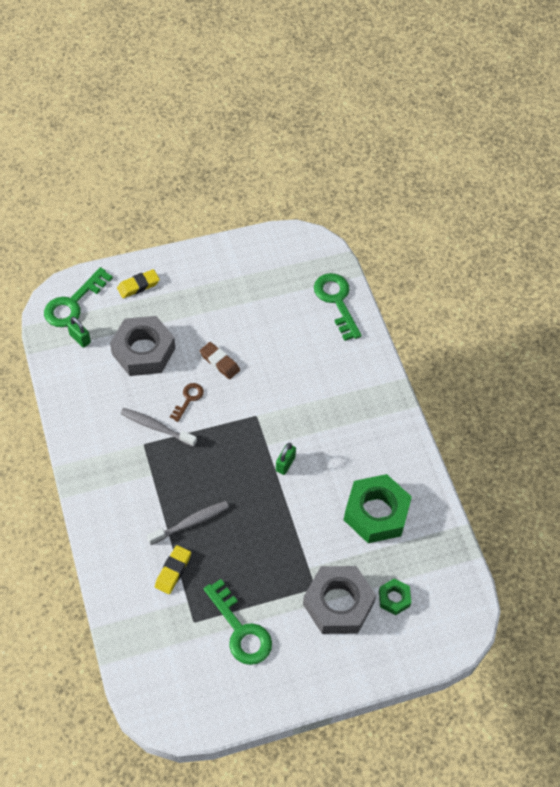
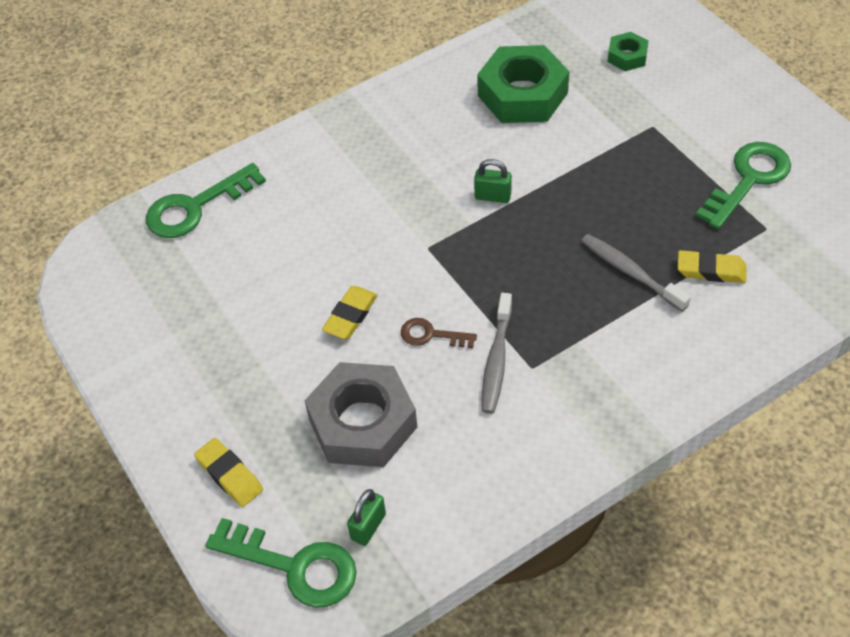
camera: 100 degrees left, 5 degrees down
(219, 362) = (350, 316): brown eraser -> yellow eraser
(338, 603) = (661, 101): grey nut -> none

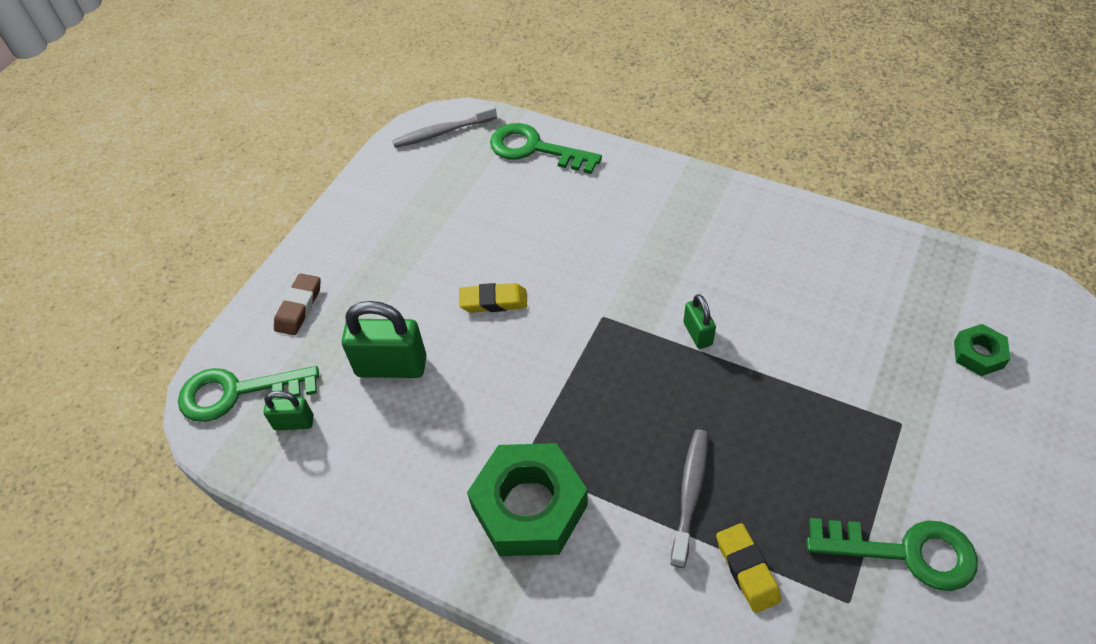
camera: 60 degrees right, 0 degrees up
(229, 475) = (299, 307): yellow eraser -> brown eraser
(295, 566) = (237, 393): green key -> green key turned 90 degrees clockwise
(363, 423) = (391, 366): grey nut -> green padlock
(431, 335) = (509, 367): brown key -> none
(496, 360) = (512, 431): grey toothbrush -> grey toothbrush (442, 132)
(522, 94) = (844, 293): green nut -> green nut (529, 506)

